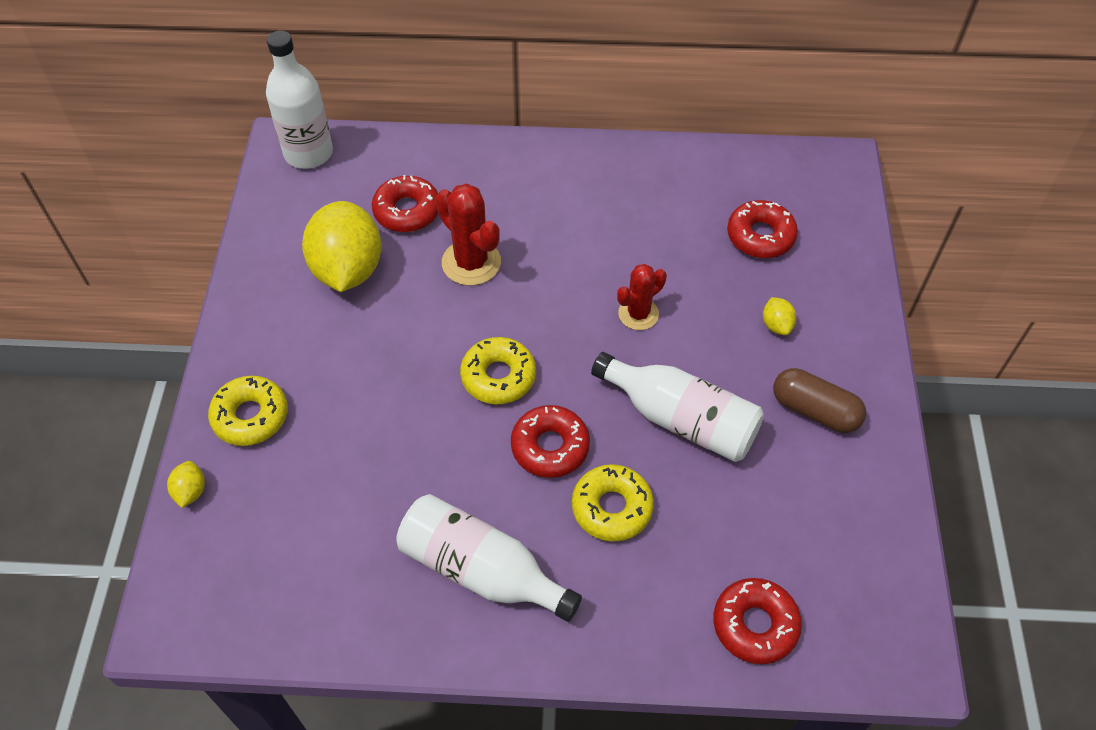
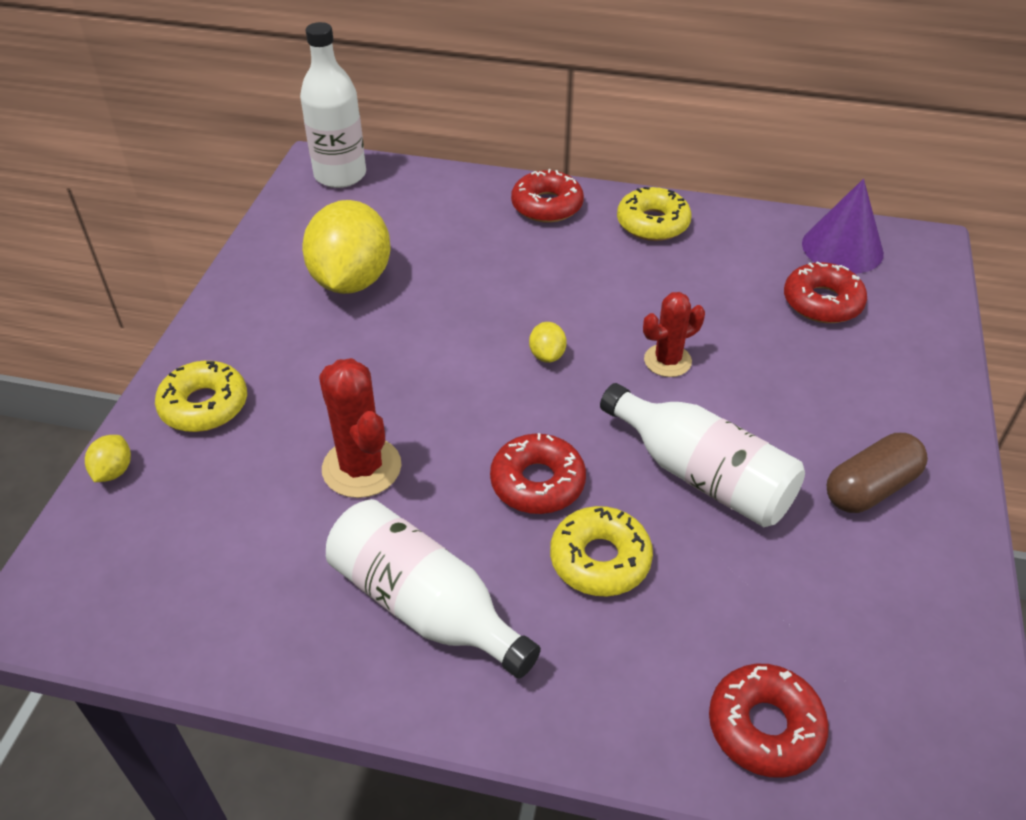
camera: 10 degrees right, 10 degrees down
(407, 211) = (429, 235): red donut -> red donut (547, 206)
(471, 262) = (487, 289): red cactus -> red cactus (362, 467)
(498, 376) = (492, 402): yellow donut -> yellow donut (652, 223)
(772, 176) = (842, 248): none -> purple cone
(776, 325) = (831, 392): yellow lemon -> yellow lemon (547, 355)
(815, 410) = (870, 488): brown capsule -> brown capsule turned 75 degrees counterclockwise

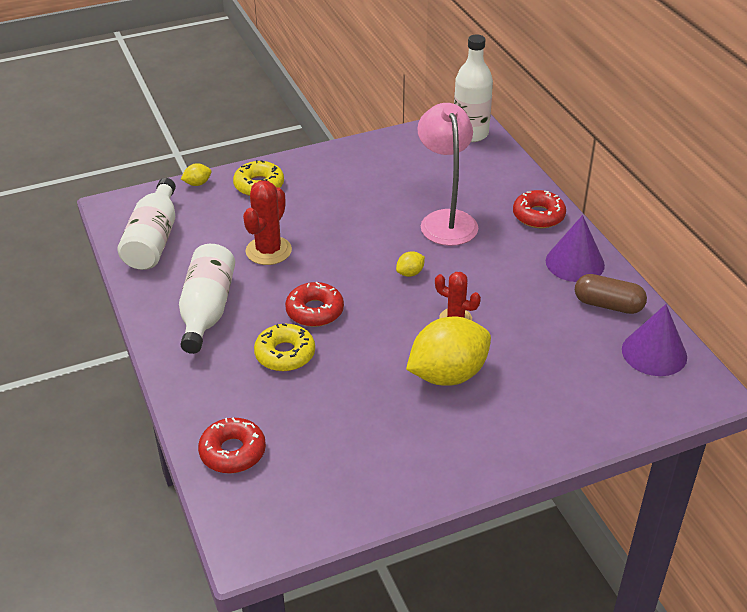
camera: 55 degrees right, 5 degrees down
(351, 280) = (391, 181): yellow lemon -> yellow lemon (448, 374)
(478, 275) = (446, 220): none -> pink lamp
(652, 223) = (575, 263): yellow donut -> purple cone
(701, 475) = (378, 367): white bottle -> white bottle (154, 239)
(822, 302) = (584, 363): red donut -> none
(870, 488) = (436, 438): brown capsule -> brown capsule (608, 305)

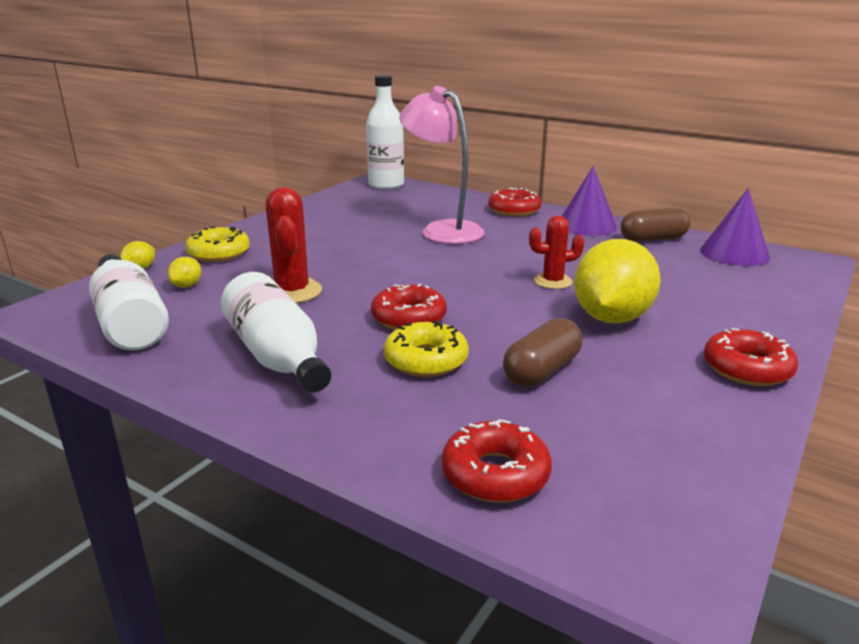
camera: 35 degrees left, 15 degrees down
(342, 397) = (542, 371): none -> brown capsule
(410, 273) = (463, 267): yellow lemon -> yellow lemon (187, 285)
(474, 461) = (747, 368): none -> red donut

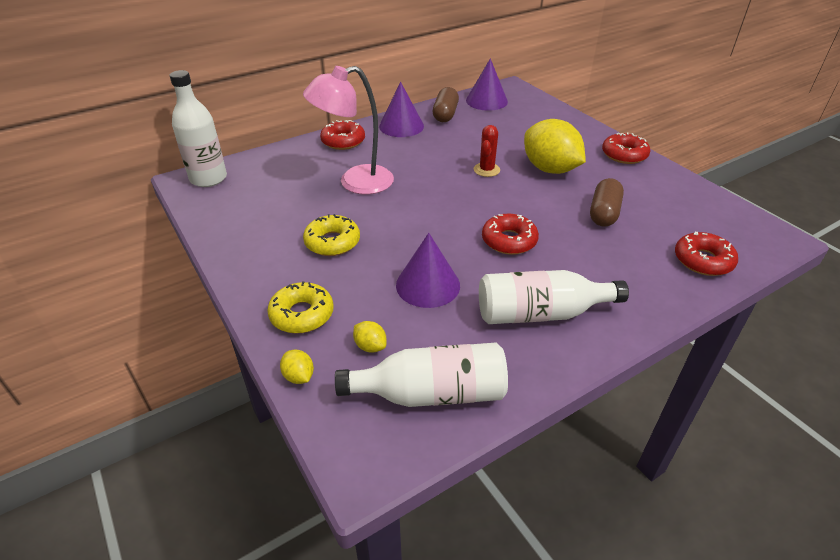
camera: 65 degrees left, 15 degrees up
(292, 292) = (428, 285): red cactus -> purple cone
(426, 360) = (573, 250): yellow donut -> yellow donut (332, 242)
(542, 371) = (604, 213): brown capsule -> brown capsule turned 45 degrees clockwise

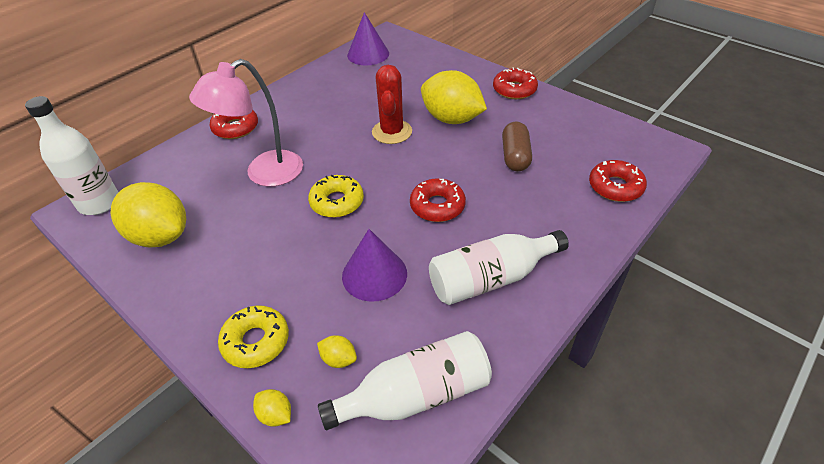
camera: 15 degrees left, 5 degrees up
(249, 214) = (160, 236): none -> yellow lemon
(332, 242) = (261, 249): yellow donut -> yellow donut (337, 202)
(401, 126) = (291, 98): purple cone -> none
(445, 114) = (332, 77): brown capsule -> none
(486, 170) = (392, 132): red cactus -> red cactus, size x1.51

